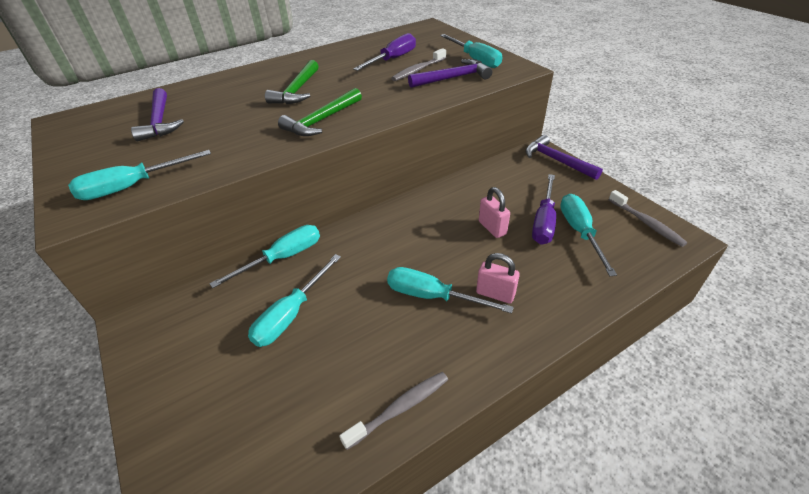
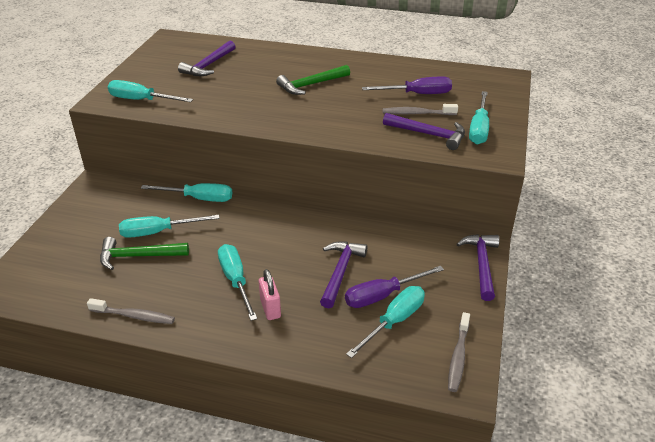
camera: 45 degrees right, 5 degrees down
(322, 120) = (287, 116): green hammer -> green hammer (138, 256)
(492, 228) = (340, 272): pink padlock -> purple hammer

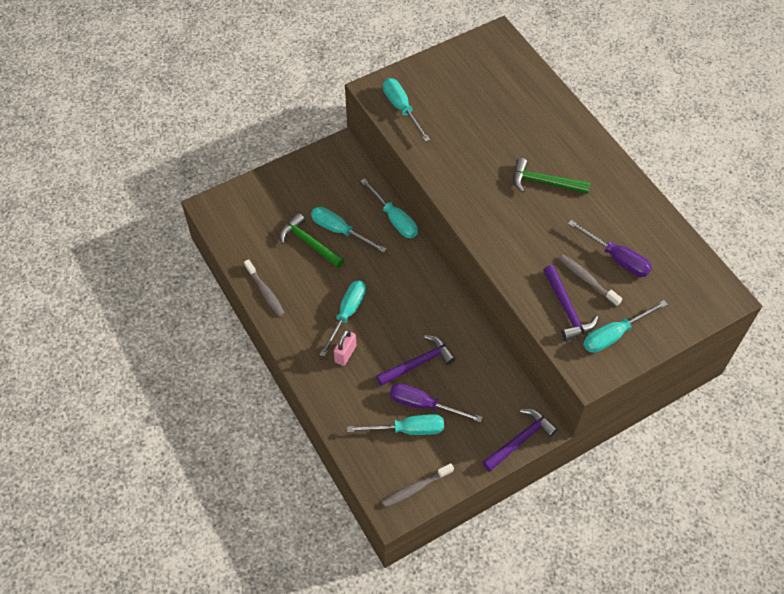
camera: 45 degrees right, 20 degrees up
(208, 65) = (491, 98): purple hammer -> none

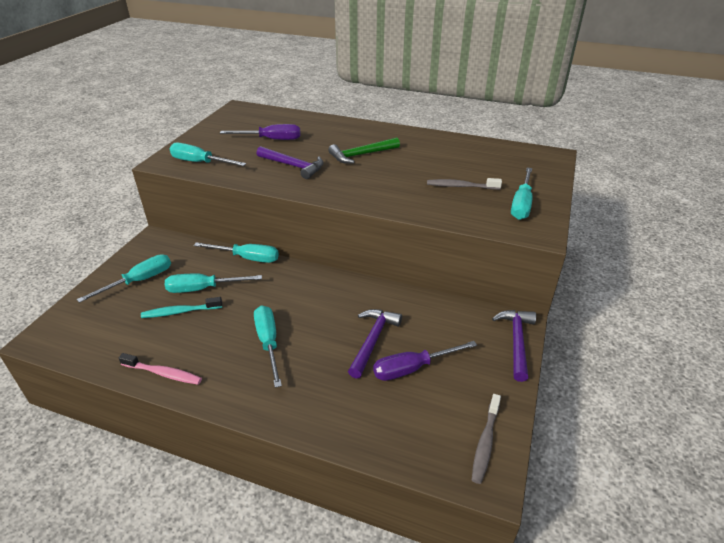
camera: 40 degrees left, 20 degrees down
(265, 292) = (163, 373): grey toothbrush -> pink toothbrush
(309, 243) = (180, 312): green hammer -> turquoise toothbrush
(345, 354) = (298, 375): pink padlock -> none
(408, 429) = (421, 397): turquoise screwdriver -> turquoise screwdriver (139, 281)
(567, 309) = (470, 207): purple hammer -> purple hammer (293, 166)
(617, 258) = (463, 168): purple screwdriver -> purple screwdriver (271, 139)

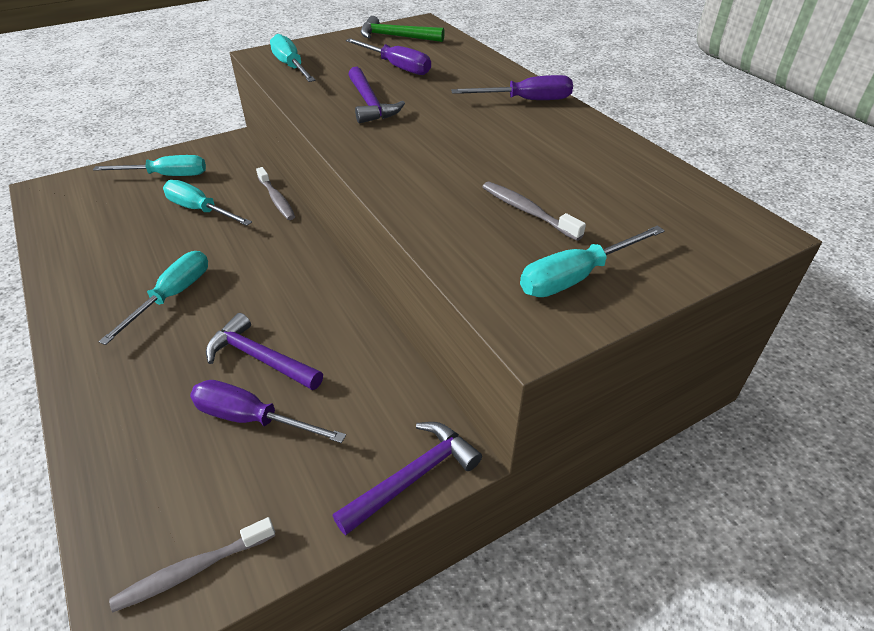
camera: 40 degrees right, 5 degrees up
(163, 373) = (64, 271): pink toothbrush -> none
(180, 312) = (153, 222): turquoise toothbrush -> none
(247, 258) = (277, 199): turquoise screwdriver -> grey toothbrush
(361, 155) = (466, 120): green hammer -> green hammer (396, 37)
(372, 340) = (260, 358): purple hammer -> purple hammer turned 120 degrees counterclockwise
(374, 133) = (526, 100): none -> purple screwdriver

